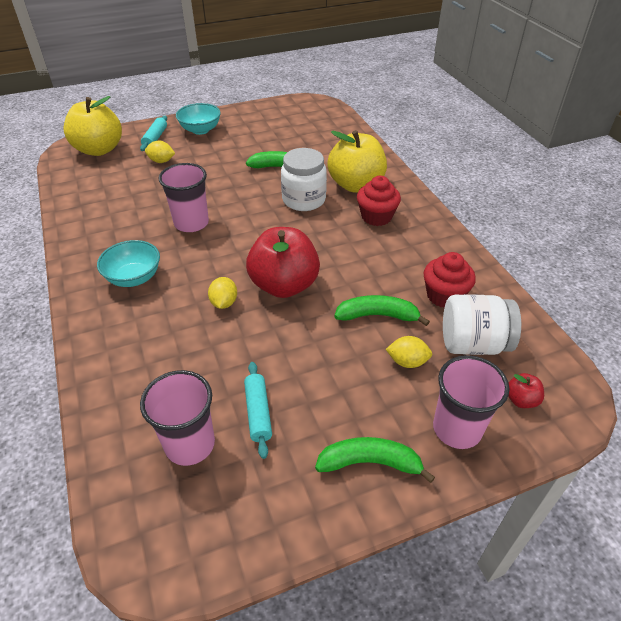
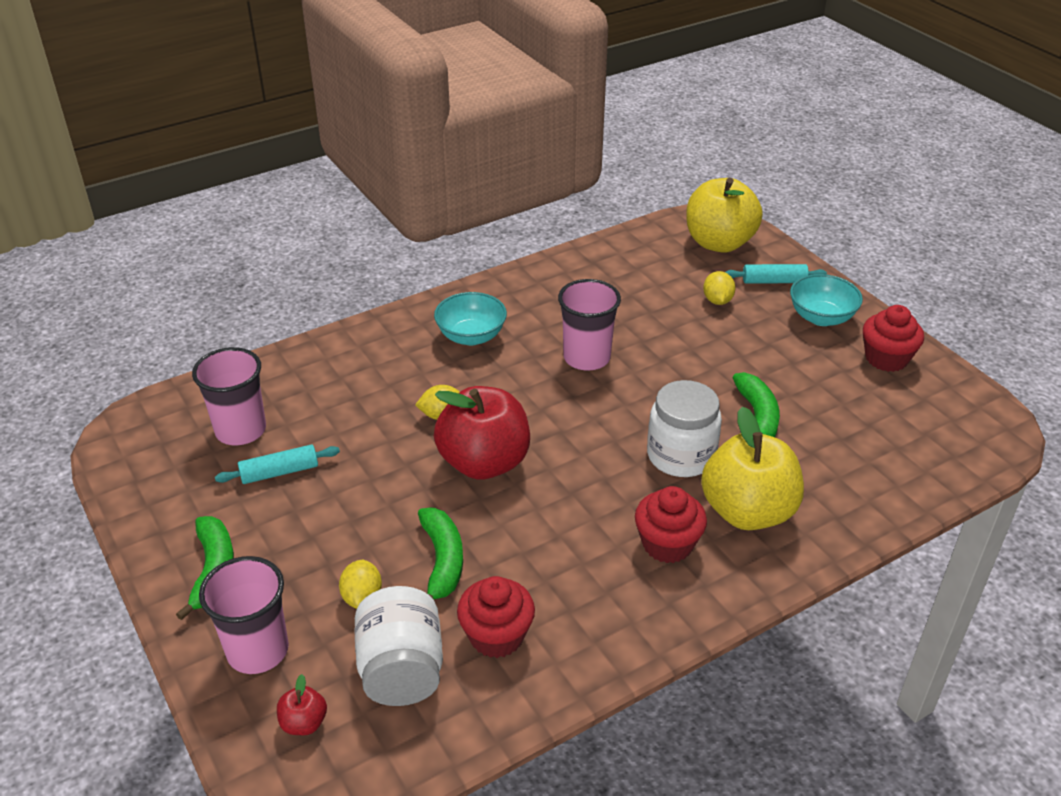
camera: 80 degrees right, 5 degrees down
(247, 118) = (886, 358): none -> red cupcake

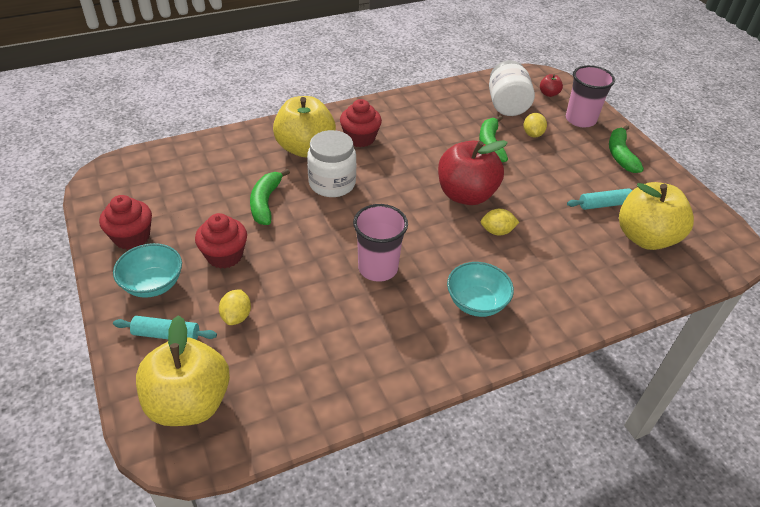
camera: 175 degrees left, 5 degrees up
(240, 430) = (645, 237): pink cup -> yellow apple
(496, 636) = (460, 112): red cupcake -> red cupcake (224, 255)

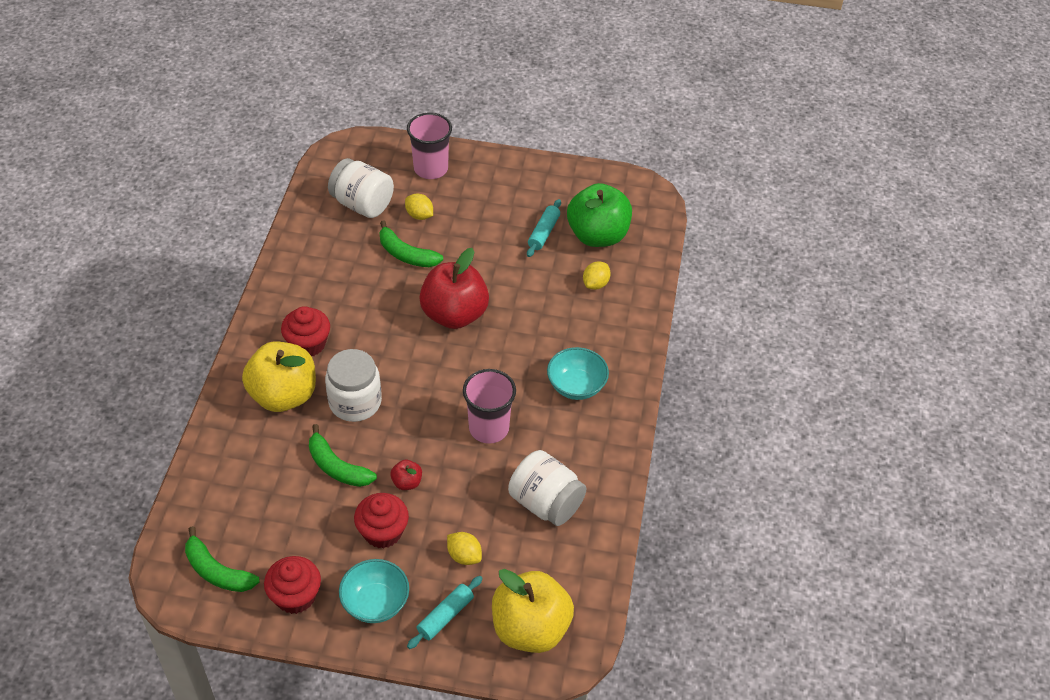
camera: 55 degrees left, 5 degrees up
(334, 344) = (545, 503): none -> white jar
(497, 231) = (514, 322): yellow lemon -> yellow lemon (595, 284)
(549, 94) = (375, 163): red apple -> red apple (407, 482)
(620, 155) = (498, 177): green banana -> green banana (217, 571)
(645, 237) = (597, 235): yellow apple -> green apple

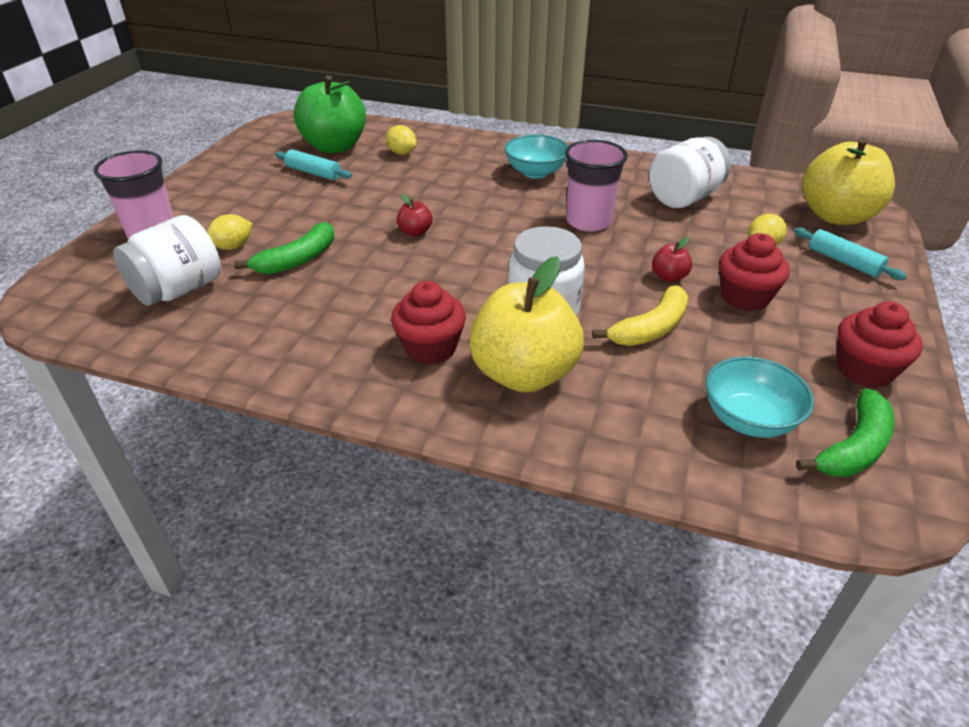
camera: 80 degrees left, 10 degrees down
(337, 467) = (650, 328): green banana -> yellow banana
(375, 603) = (847, 306): turquoise bowl -> turquoise bowl (748, 419)
(454, 314) = (415, 232): red apple -> red apple, size x0.42

